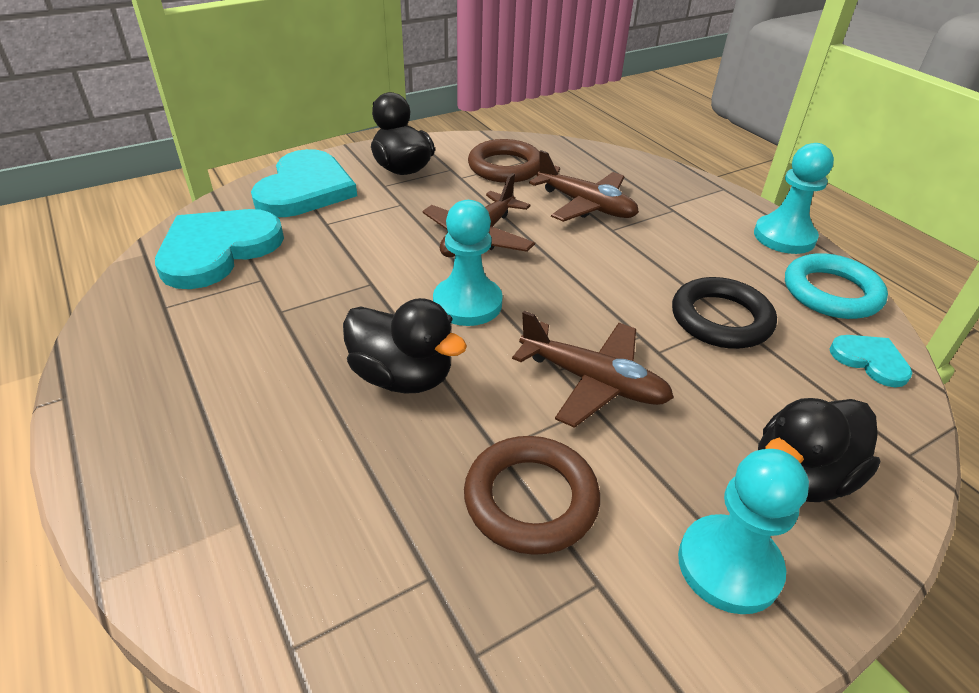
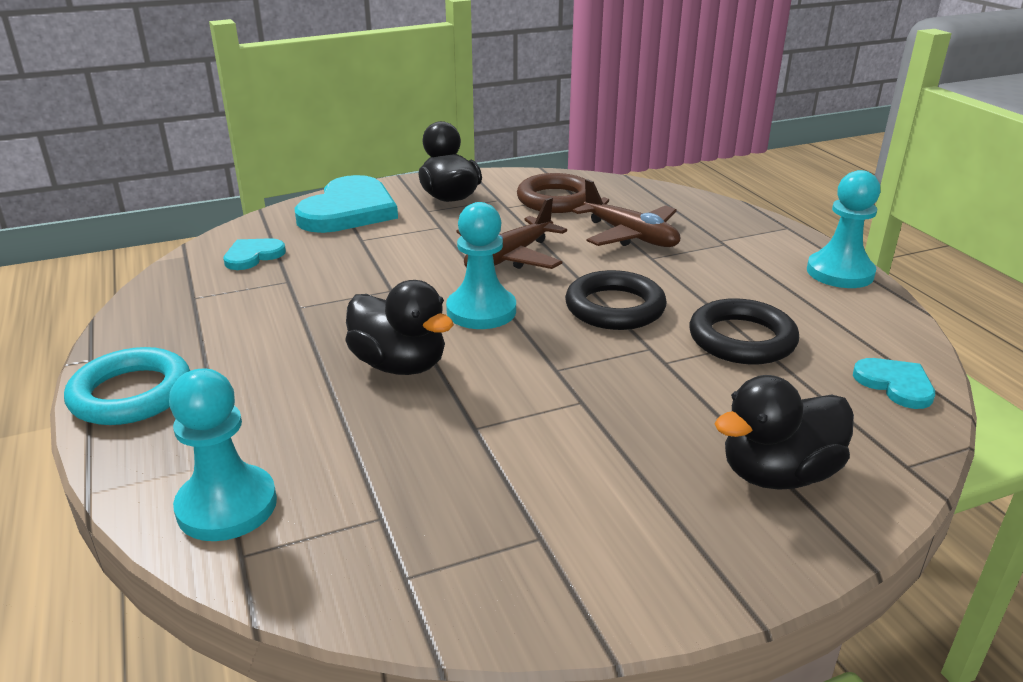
camera: 10 degrees right, 10 degrees down
(218, 250) = (253, 256): turquoise heart -> turquoise heart, size x0.50
(531, 499) = (495, 468): brown ring -> none
(593, 381) = (588, 381): brown plane -> none
(594, 290) = (615, 308): none -> black ring
(729, 566) = (676, 536): turquoise pawn -> turquoise pawn (227, 506)
(831, 292) = (874, 324): turquoise ring -> turquoise ring (131, 394)

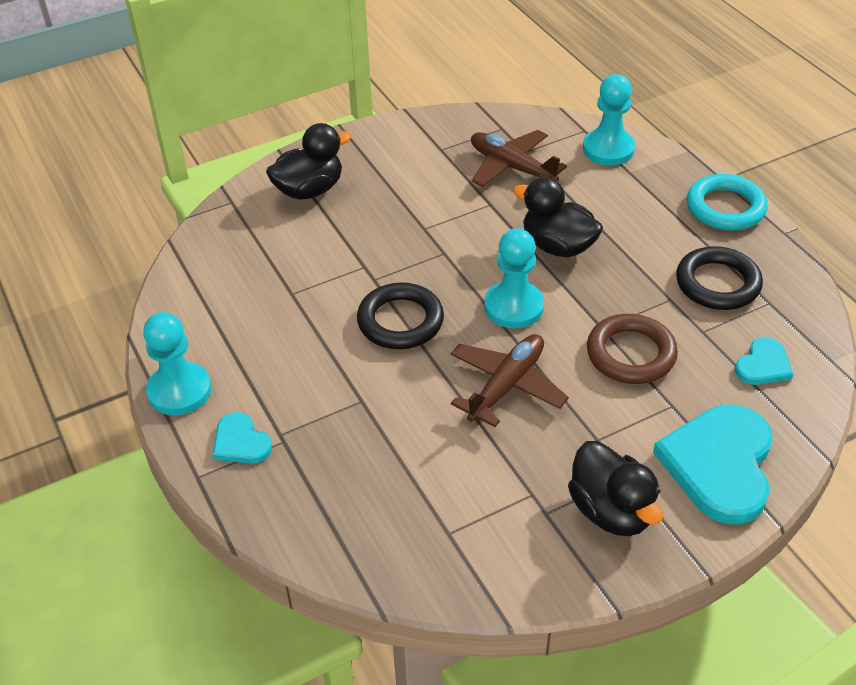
camera: 175 degrees right, 15 degrees up
(555, 200) = (473, 518): brown ring -> brown ring (631, 354)
(630, 236) = (381, 439): brown plane -> brown plane (511, 167)
(742, 339) = (301, 294): black ring -> black ring (717, 283)
(895, 384) = (204, 260): turquoise heart -> turquoise heart (241, 442)

